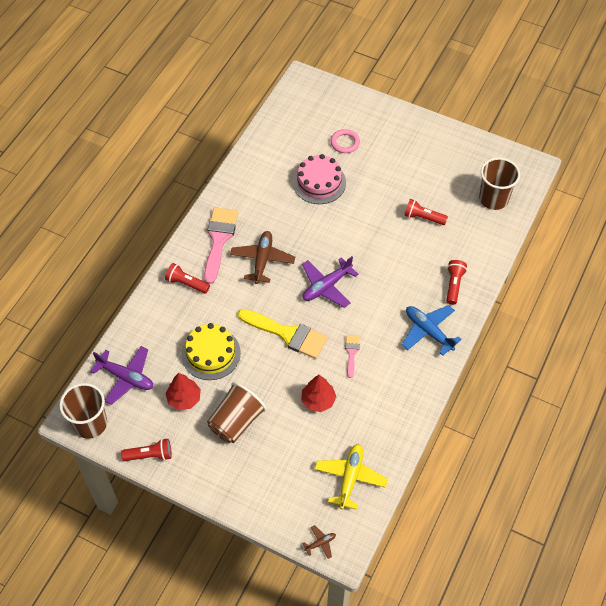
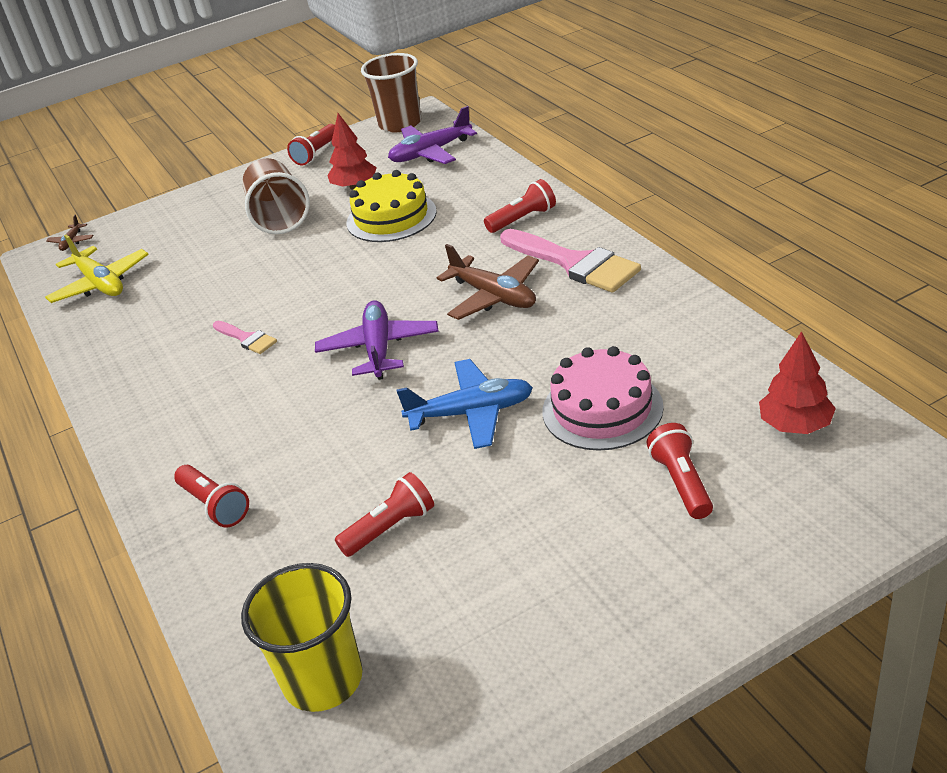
camera: 130 degrees right, 20 degrees down
(287, 334) = (344, 287): yellow brush -> none
(318, 400) = (222, 287): red tree -> red tree (795, 425)
(345, 143) = (681, 482): pink ring -> red flashlight
(428, 331) = (178, 434): blue plane -> blue plane (471, 413)
(493, 199) = (323, 679): brown cup -> yellow cup

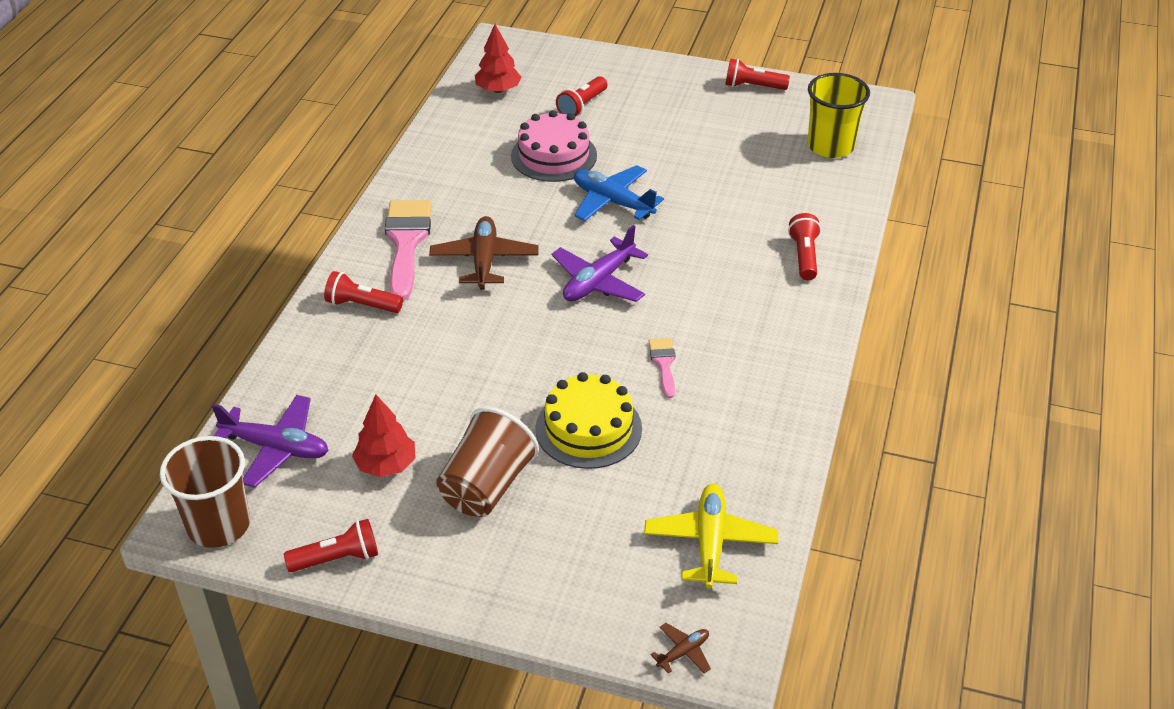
camera: 140 degrees left, 5 degrees up
(390, 528) = (729, 180): red flashlight -> red flashlight (753, 86)
(391, 217) = (422, 395): yellow cake -> yellow cake (588, 428)

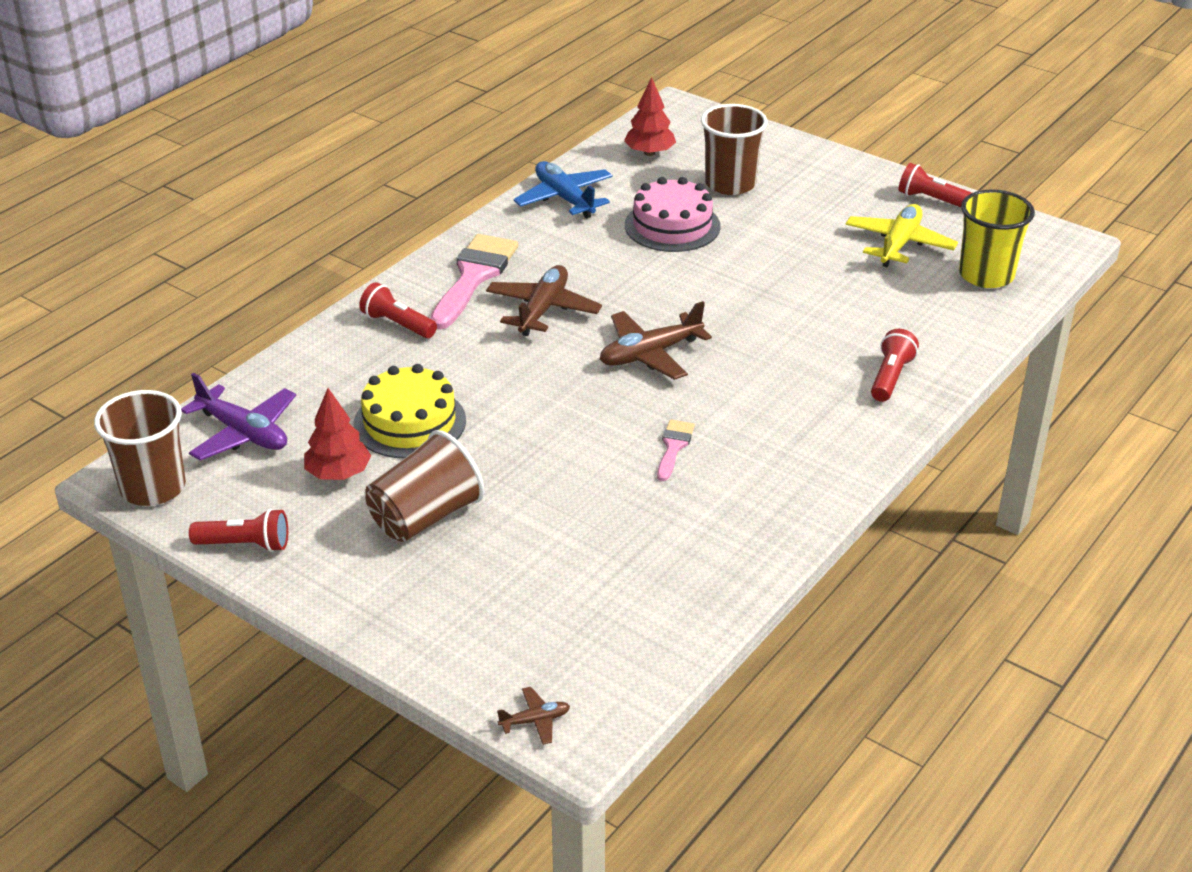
camera: 20 degrees right, 5 degrees down
(582, 106) = (730, 184): red flashlight -> brown cup
(588, 428) = (559, 489): yellow cake -> yellow cake (409, 422)
(599, 281) = (650, 354): purple plane -> brown plane
(612, 202) = (709, 282): blue plane -> blue plane (565, 198)
(710, 543) = (623, 627): yellow plane -> yellow plane (899, 244)

